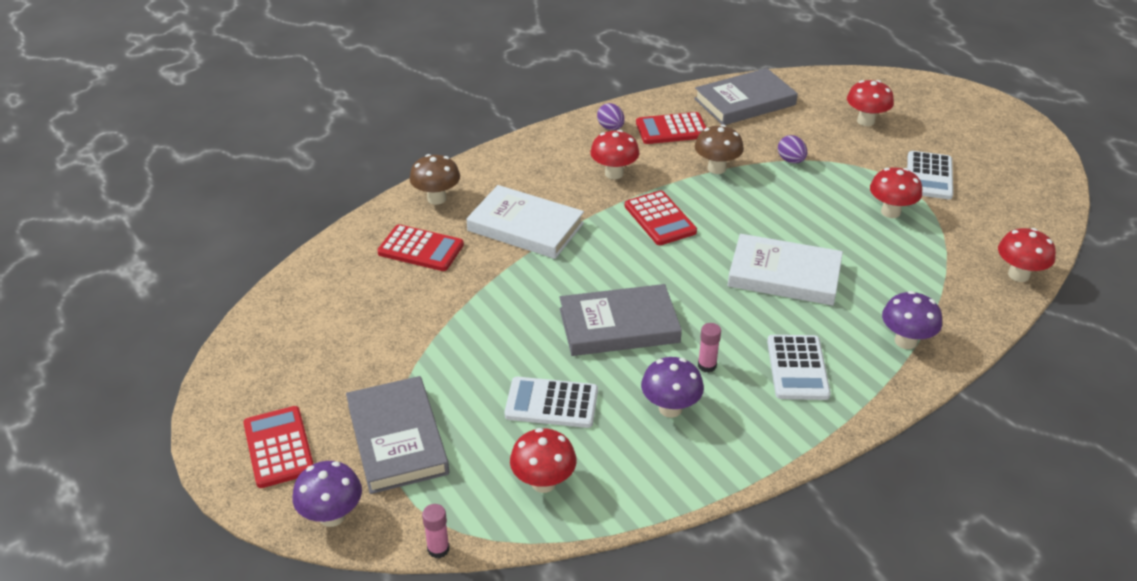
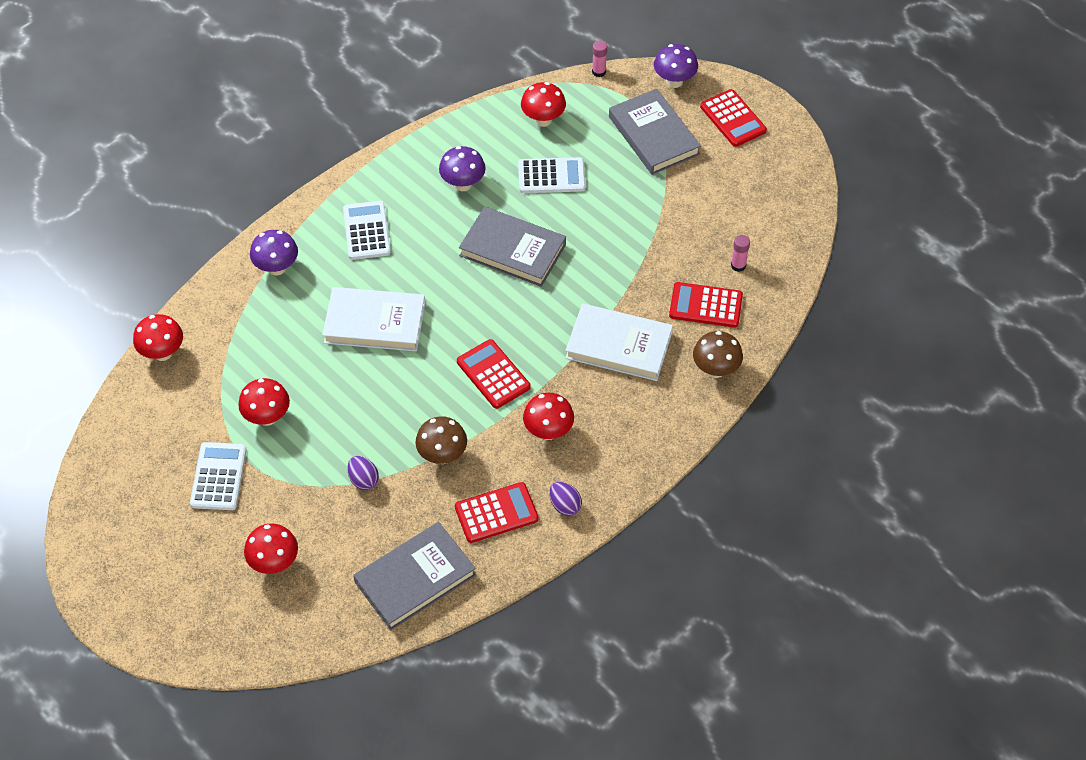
camera: 170 degrees right, 15 degrees up
(619, 325) = (512, 250): grey book -> grey book turned 45 degrees clockwise
(707, 365) = (438, 223): pink glue stick -> pink glue stick (738, 265)

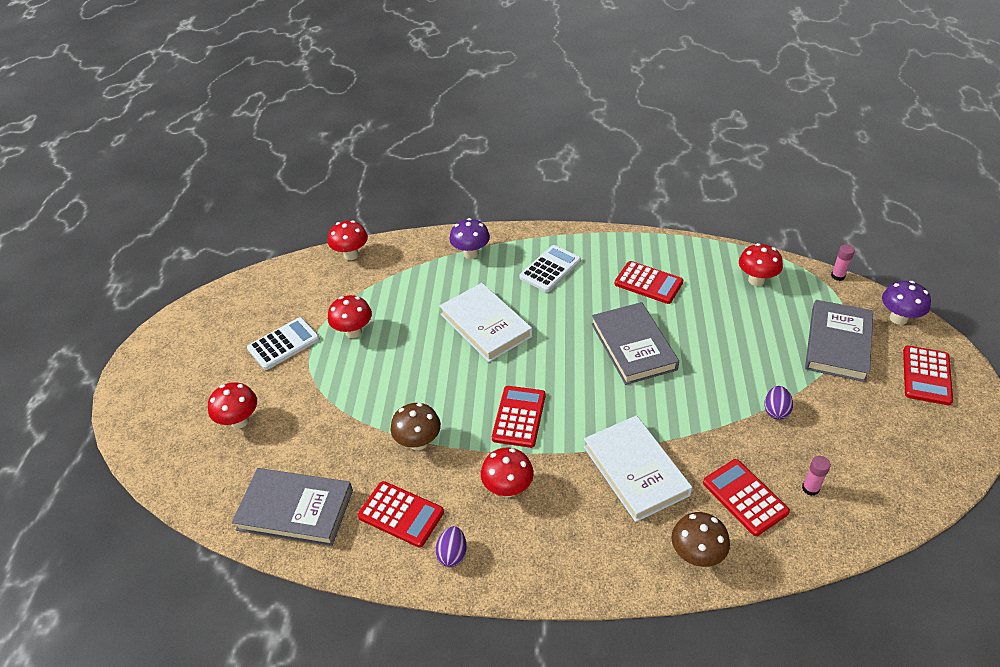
camera: 50 degrees right, 10 degrees down
(363, 480) = (353, 415): purple egg -> purple egg (775, 411)
(463, 184) = (648, 283): purple mushroom -> red calculator
(551, 176) = (720, 319): white calculator -> none

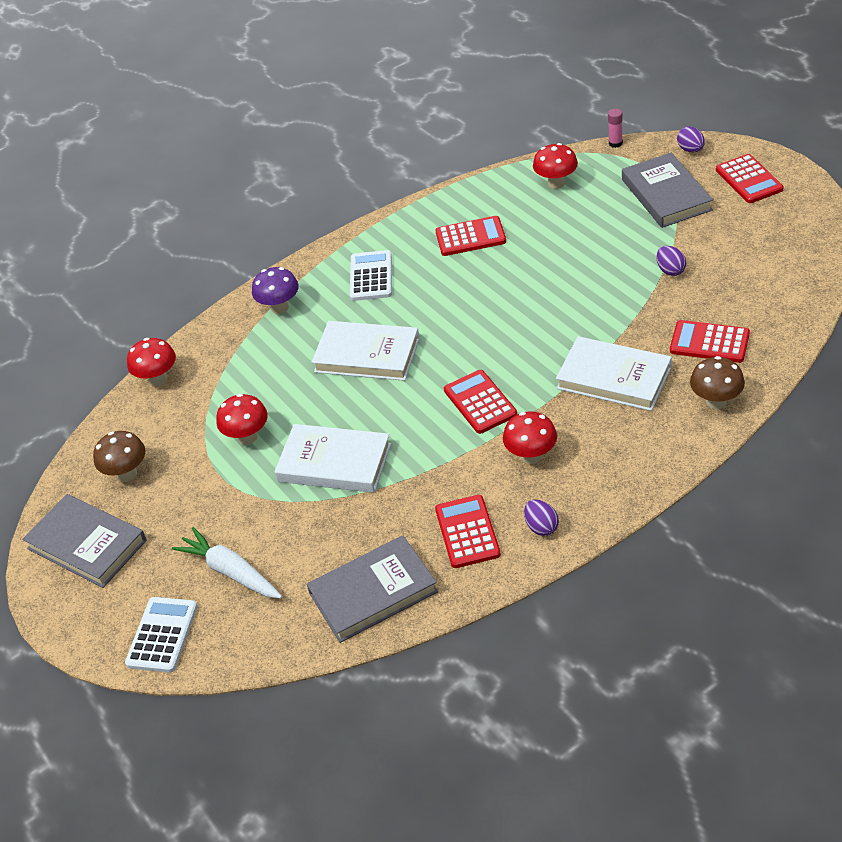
camera: 35 degrees left, 0 degrees up
(239, 421) = (231, 572): red mushroom -> white carrot
(284, 344) = (190, 489): white calculator -> white calculator (162, 635)
(380, 390) = (334, 463): none -> white book
(401, 514) = (467, 532): red calculator -> red calculator turned 90 degrees counterclockwise
(418, 442) = (418, 476): brown mushroom -> brown mushroom (127, 473)
(633, 346) = (513, 293): grey book -> grey book (87, 544)
(810, 488) = (746, 306): pink glue stick -> none
(898, 318) = (690, 150): purple mushroom -> purple egg

